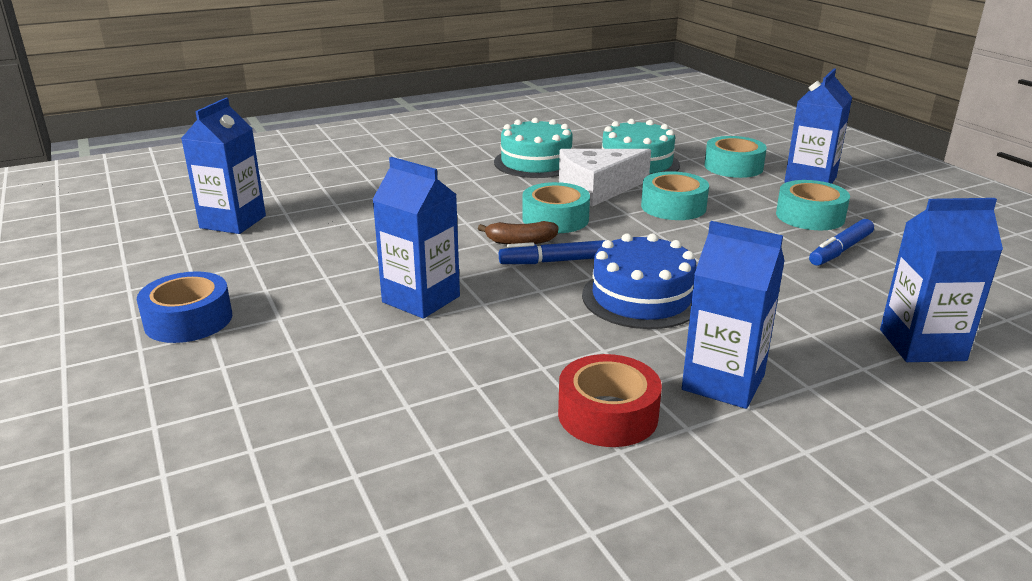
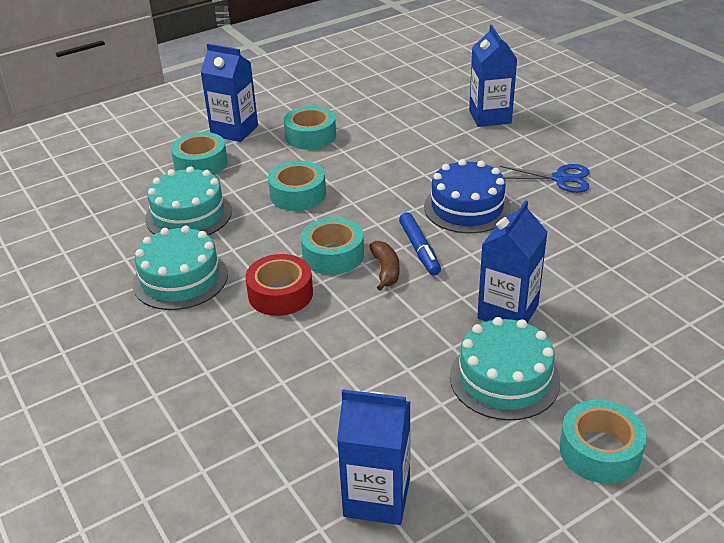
camera: 95 degrees left, 10 degrees up
(188, 320) = (600, 451): blue tape -> turquoise tape
(320, 285) = (504, 379): none -> turquoise cake
(597, 189) = (258, 235): white cheese -> none
(608, 414) = (614, 216): red tape -> red tape (280, 294)
(723, 382) = (560, 179): blue carton -> blue scissors
(840, 250) = (369, 129): blue marker -> none

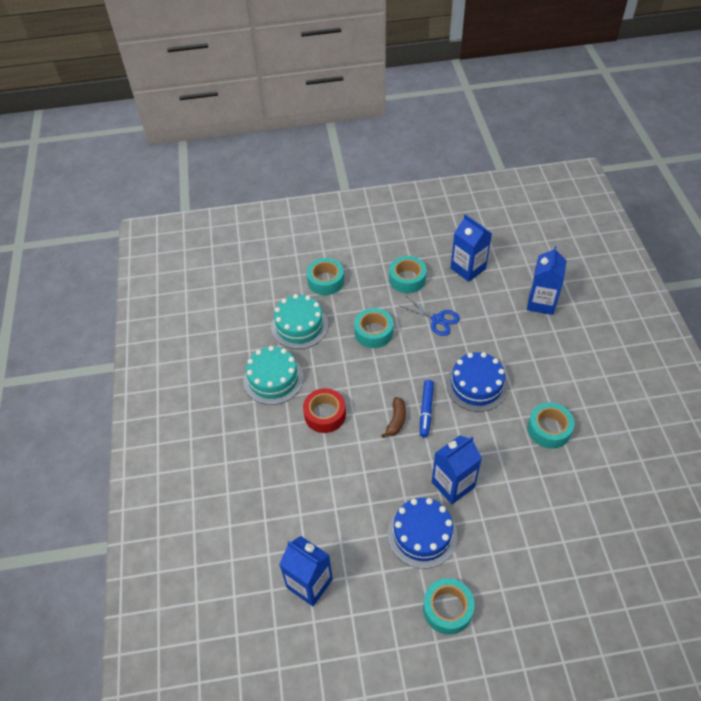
camera: 25 degrees right, 15 degrees up
(234, 131) = (360, 256): blue carton -> blue carton (468, 268)
(333, 255) = (370, 394): turquoise tape -> turquoise tape (549, 429)
(504, 379) = (422, 534): turquoise cake -> blue cake
(560, 179) = (556, 382): blue scissors -> blue scissors (437, 319)

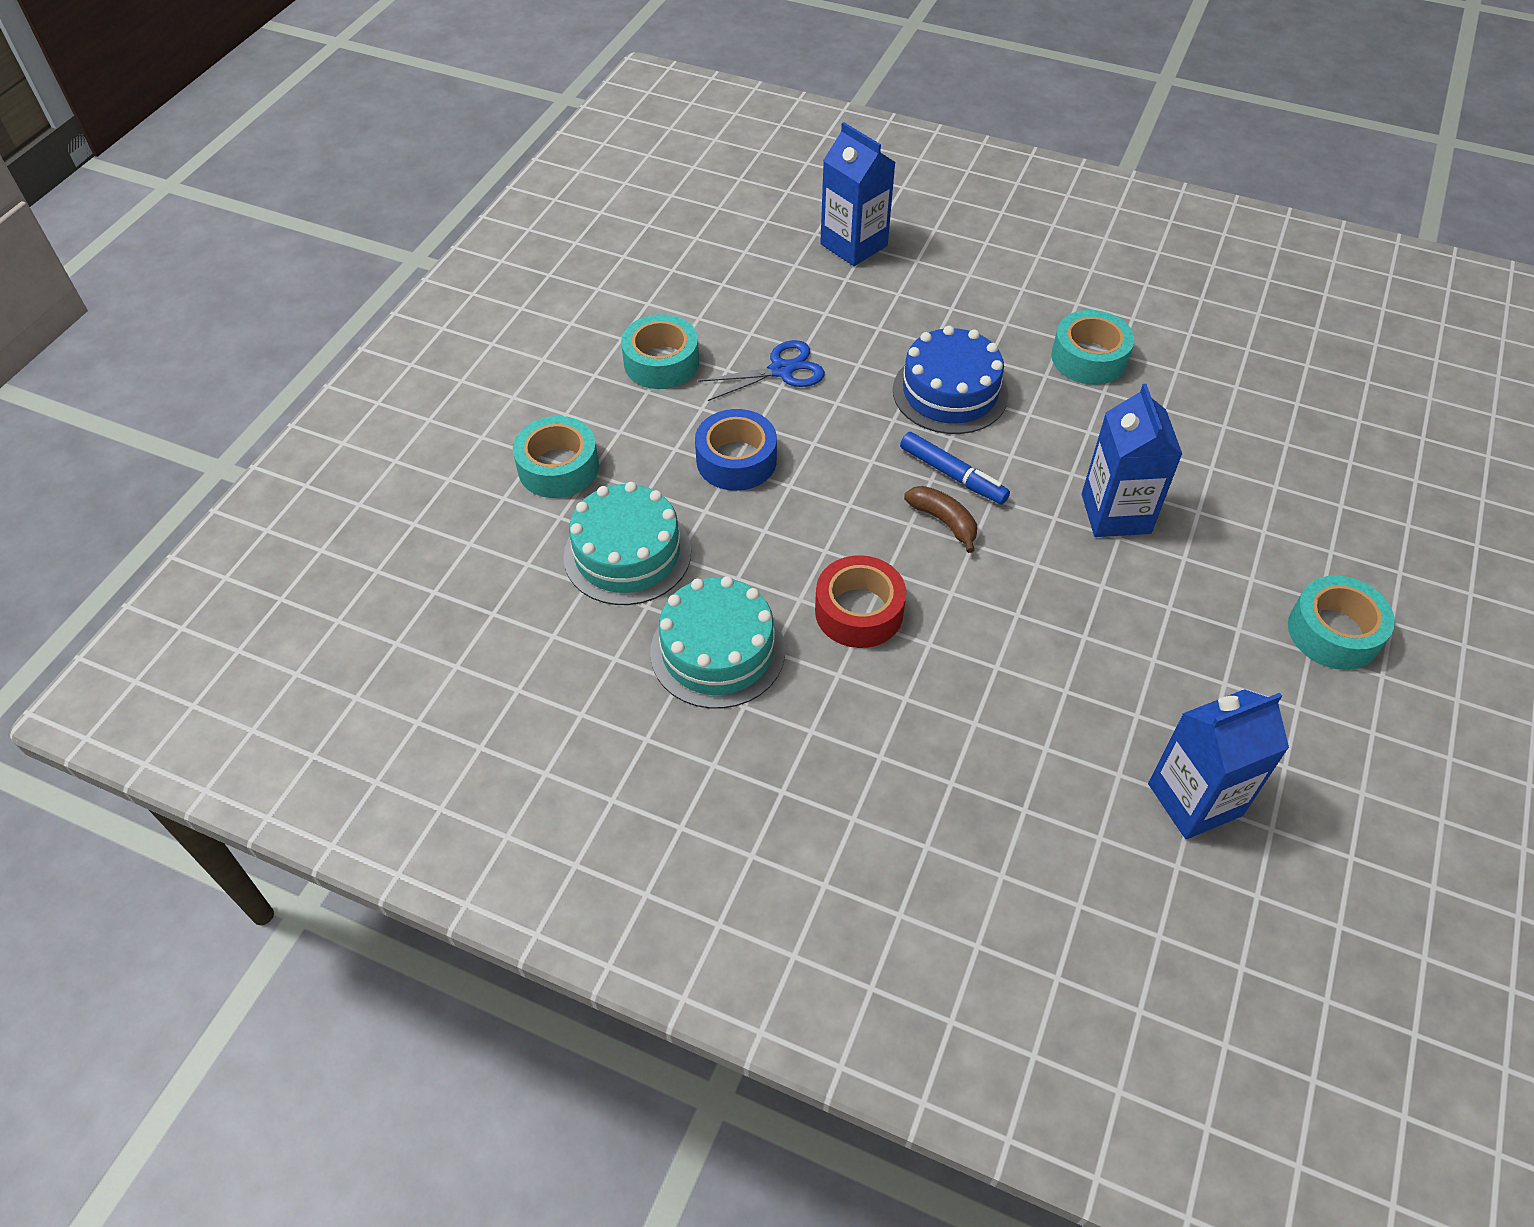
camera: 60 degrees left, 0 degrees up
(373, 332) = (736, 460): turquoise tape -> blue tape
(422, 534) = (1184, 597): blue cake -> none
(468, 268) = (711, 284): blue carton -> none

